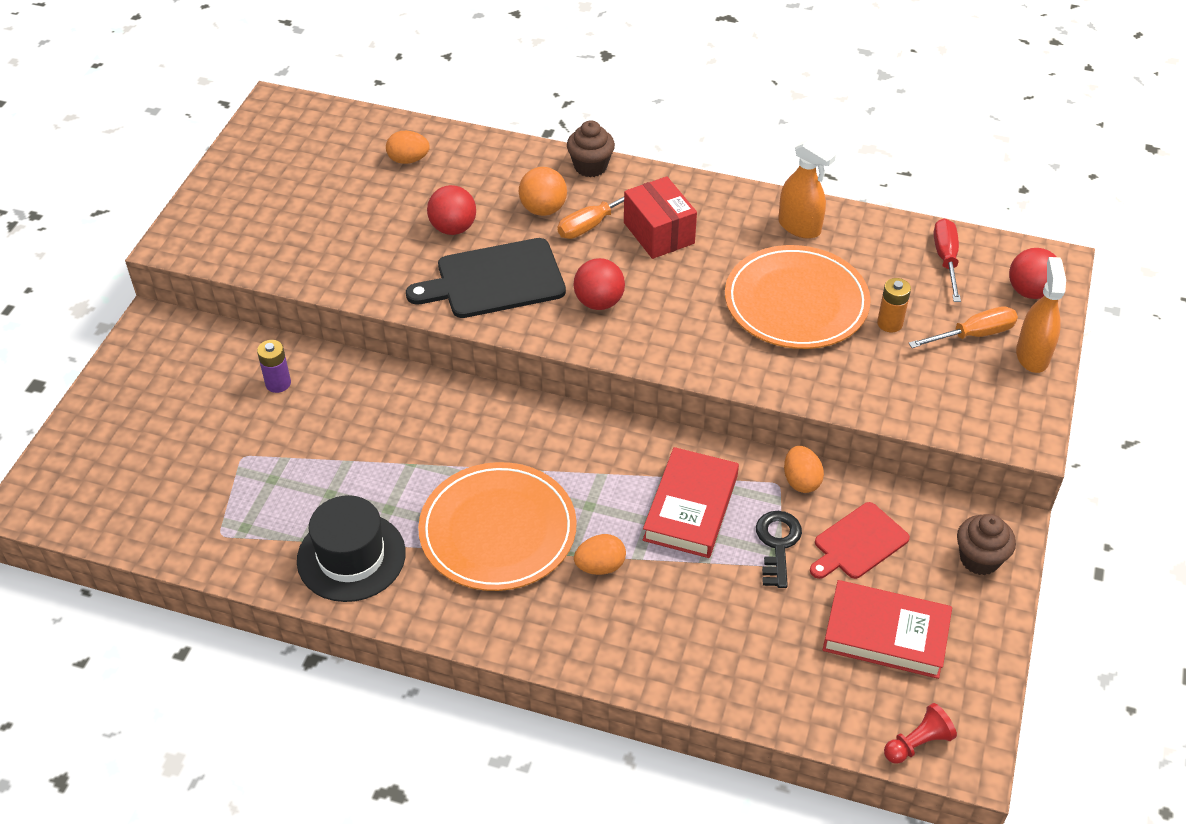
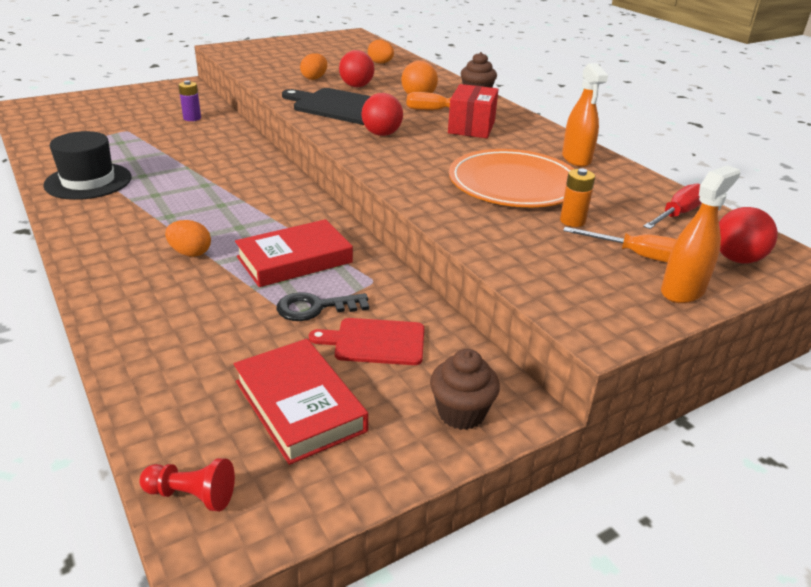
camera: 40 degrees right, 15 degrees down
(498, 530) = (172, 210): orange plate -> none
(777, 544) = (316, 308): black key -> black key turned 150 degrees counterclockwise
(801, 481) = (392, 288): orange egg -> orange egg (314, 78)

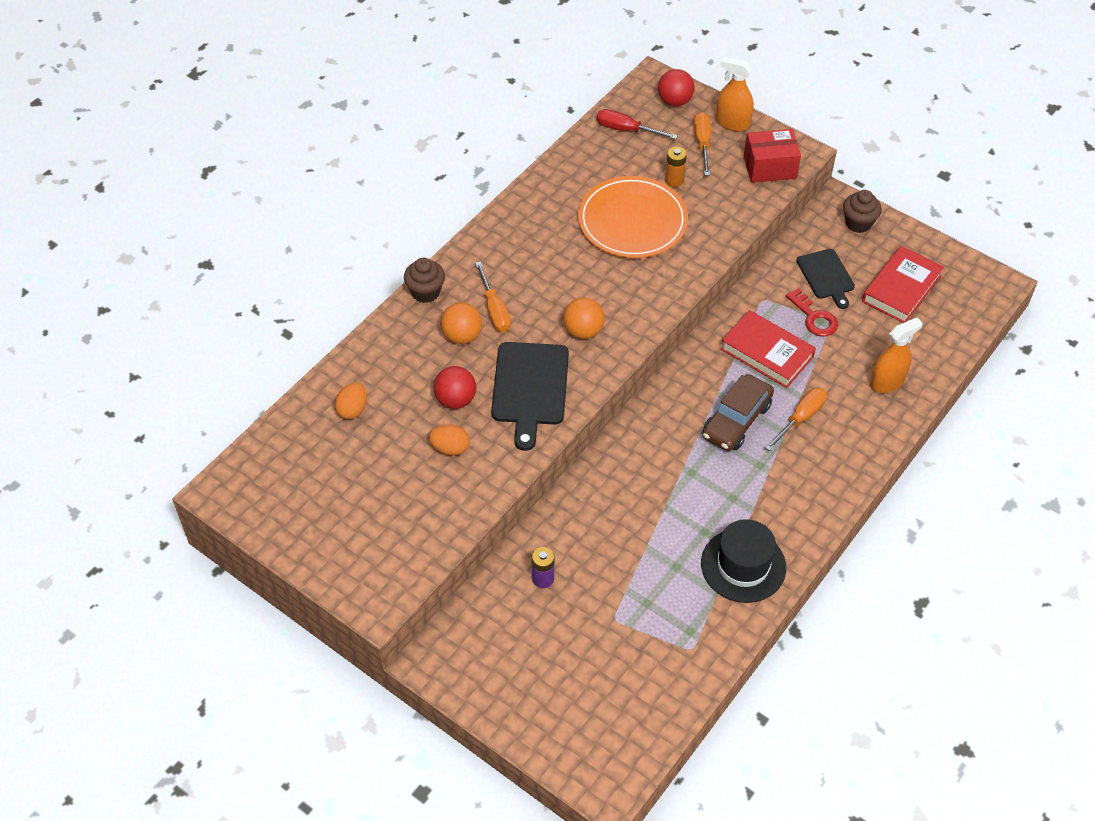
camera: 110 degrees left, 20 degrees up
(190, 253) = (801, 418): orange egg -> orange screwdriver
(192, 495) = (983, 303): red pawn -> none
(231, 219) = (736, 420): none -> brown car
(316, 308) = (814, 317): black key -> red key
(375, 342) = (826, 276): red cutting board -> black cutting board
(381, 134) = (583, 331): red ball -> orange ball
(471, 127) = (524, 274): red box -> red box (769, 167)
(576, 159) = (556, 193): orange spray bottle -> orange spray bottle (887, 382)

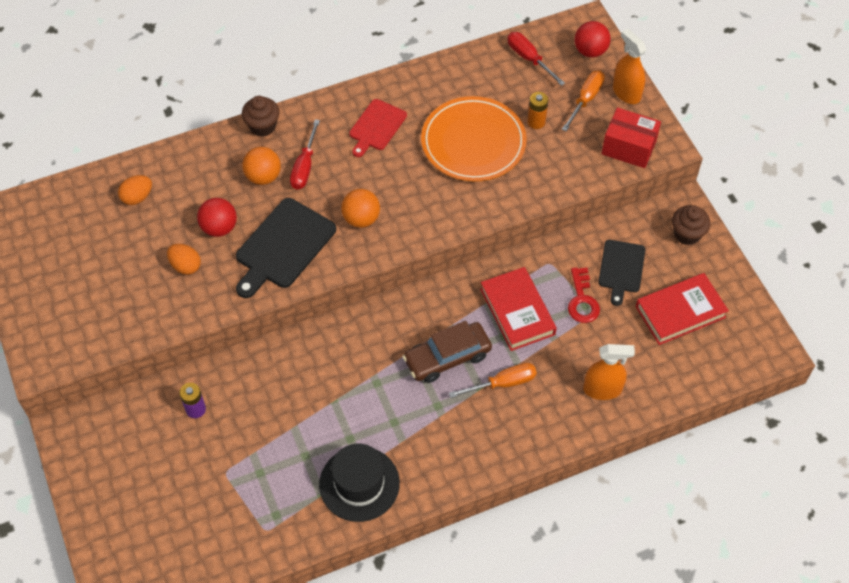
camera: 30 degrees right, 5 degrees up
(494, 310) = (304, 167): orange screwdriver -> red screwdriver
(534, 246) = (376, 127): none -> red cutting board

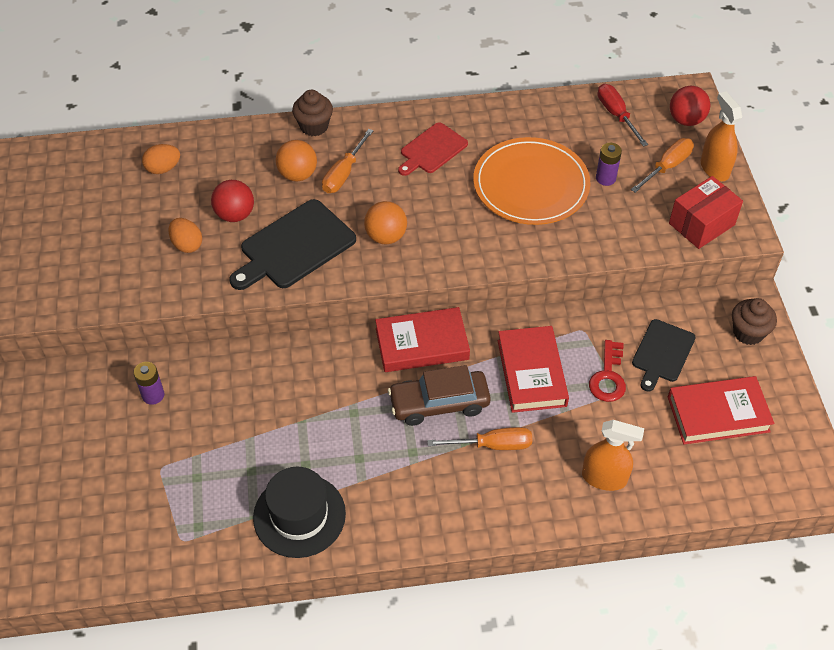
camera: 15 degrees right, 5 degrees down
(304, 167) = (344, 173): red screwdriver -> orange screwdriver
(416, 307) = (422, 344): none -> red book
(536, 122) = (605, 178): orange battery -> purple battery
(628, 147) = (701, 224): red box -> red box turned 75 degrees counterclockwise

